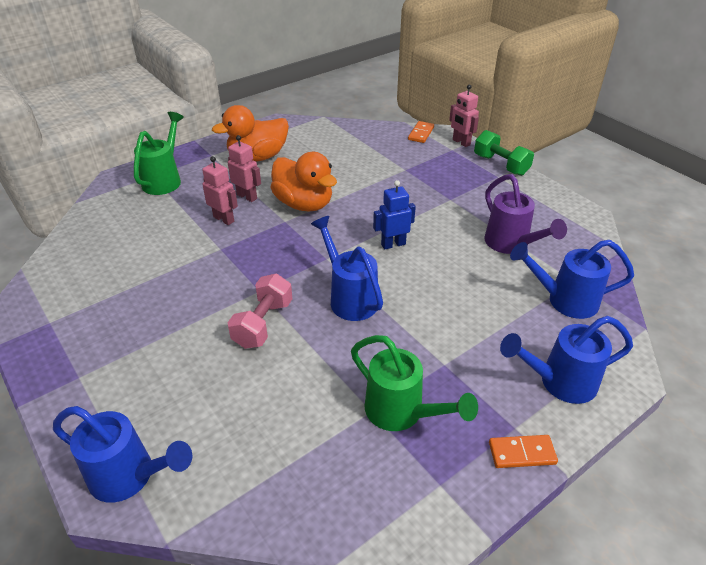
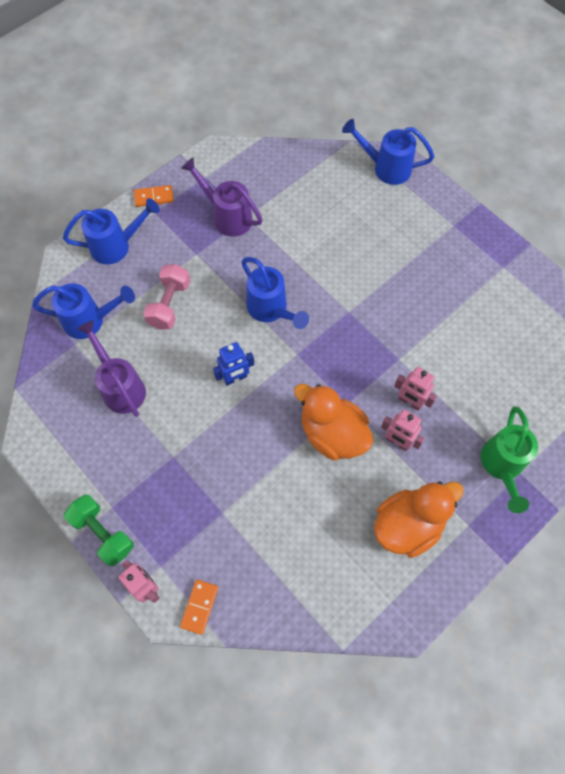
camera: 175 degrees right, 25 degrees up
(263, 323) = (336, 278): pink dumbbell -> pink dumbbell (169, 304)
(402, 413) = (227, 216): green watering can -> purple watering can

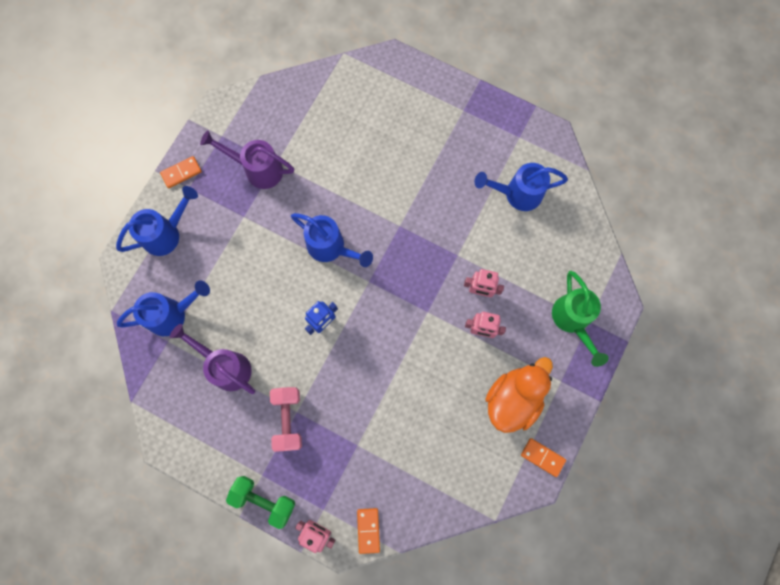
camera: 20 degrees left, 10 degrees up
(169, 304) = (238, 274): pink dumbbell -> pink dumbbell (288, 419)
(332, 434) = (424, 343): orange duck -> none
(385, 168) = (384, 72): blue watering can -> blue watering can (517, 194)
(420, 600) = (542, 457): none -> orange domino

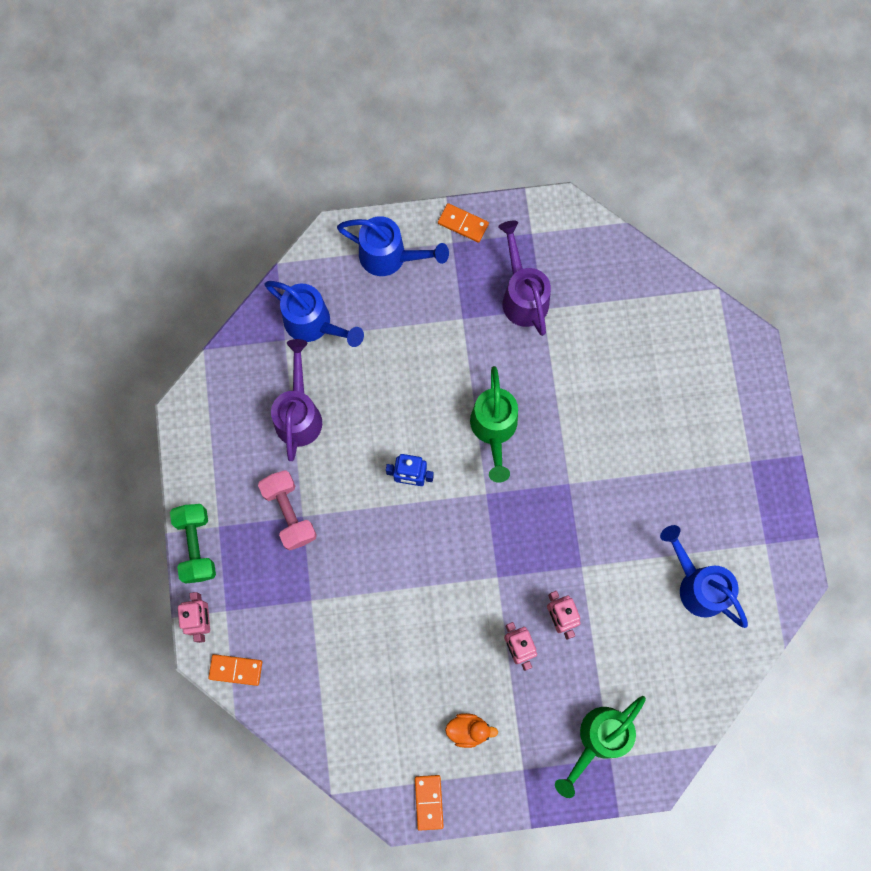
camera: 55 degrees right, 0 degrees up
(288, 419) = (289, 513): pink dumbbell -> pink dumbbell turned 75 degrees counterclockwise
(331, 248) = (494, 430): blue watering can -> green watering can
(368, 530) = (236, 669): orange domino -> orange domino turned 45 degrees clockwise
(513, 399) = (468, 730): orange duck -> orange duck, size x0.49

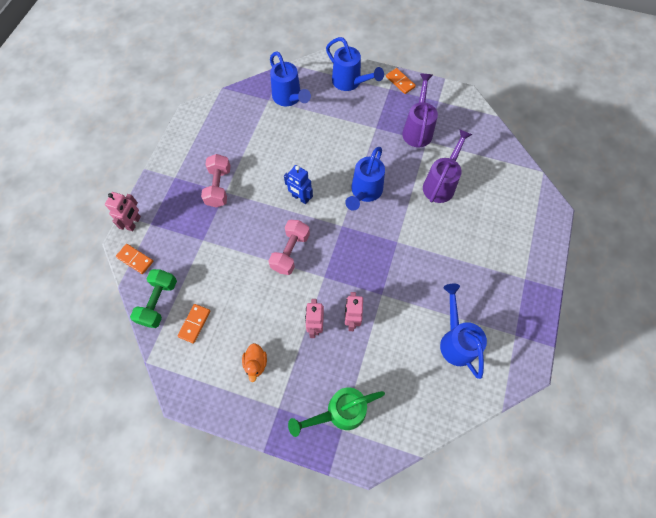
camera: 25 degrees right, 10 degrees down
(196, 546) = (156, 182): green dumbbell -> green dumbbell (158, 302)
(299, 413) = (255, 138): purple watering can -> purple watering can (441, 183)
(428, 802) = (204, 398): orange domino -> orange domino (194, 323)
(437, 563) = (290, 252): none -> pink dumbbell
(468, 730) = (256, 363): orange duck -> orange duck turned 60 degrees clockwise
(494, 430) = (364, 193): green watering can -> blue watering can

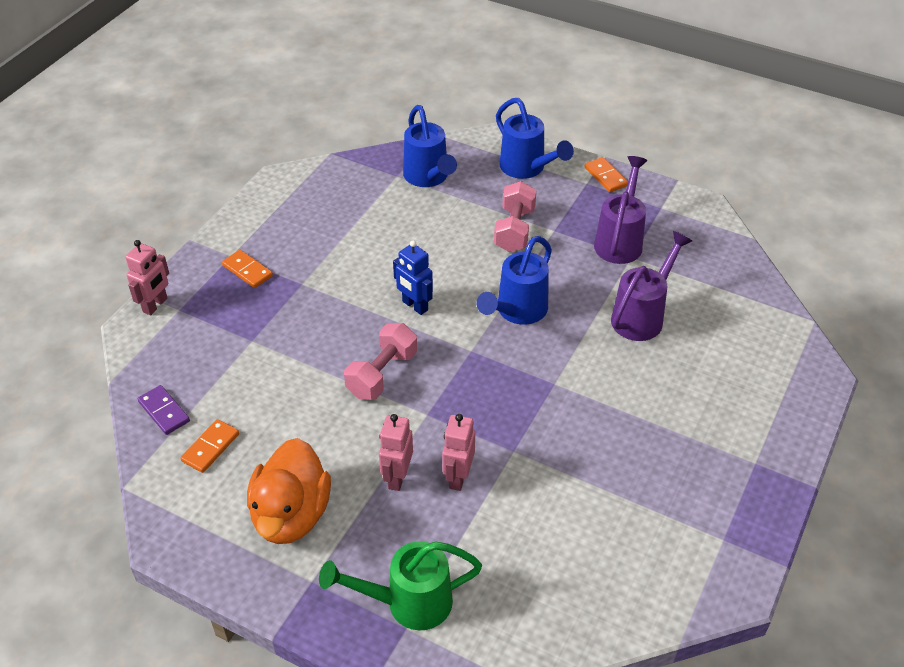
camera: 10 degrees right, 20 degrees down
(135, 259) = (144, 351): orange domino -> orange domino (247, 270)
(158, 302) = (164, 411): green dumbbell -> purple domino
(219, 187) = (294, 276): pink dumbbell -> pink dumbbell (514, 230)
(256, 363) = (291, 515): orange duck -> orange duck, size x2.03
(455, 340) = (621, 531): blue watering can -> none

